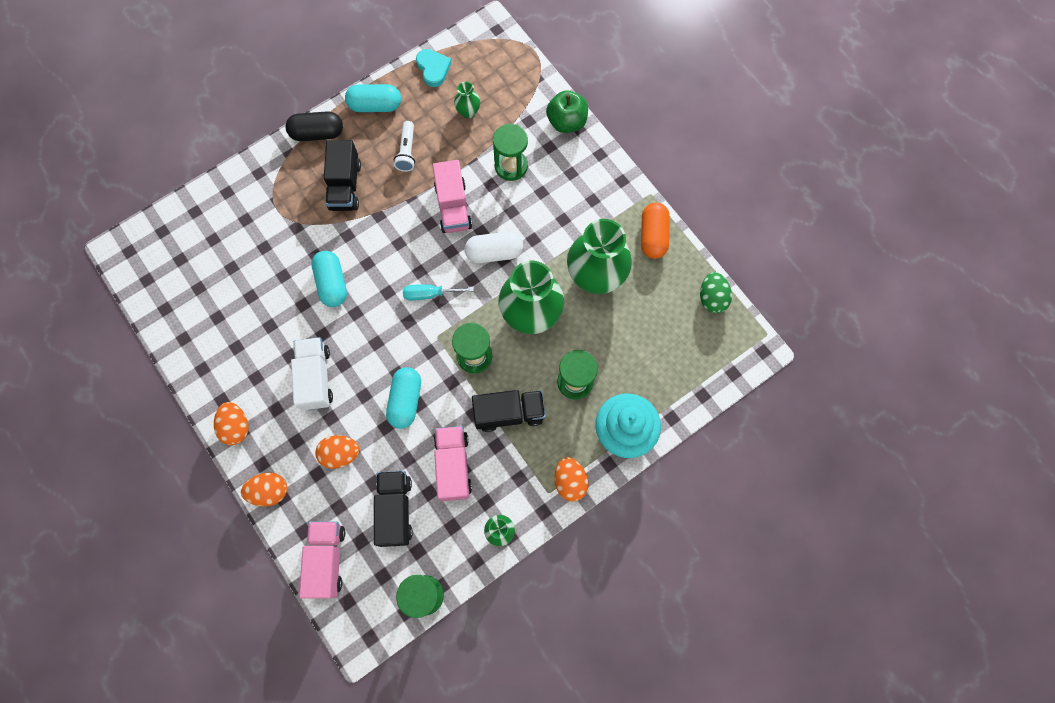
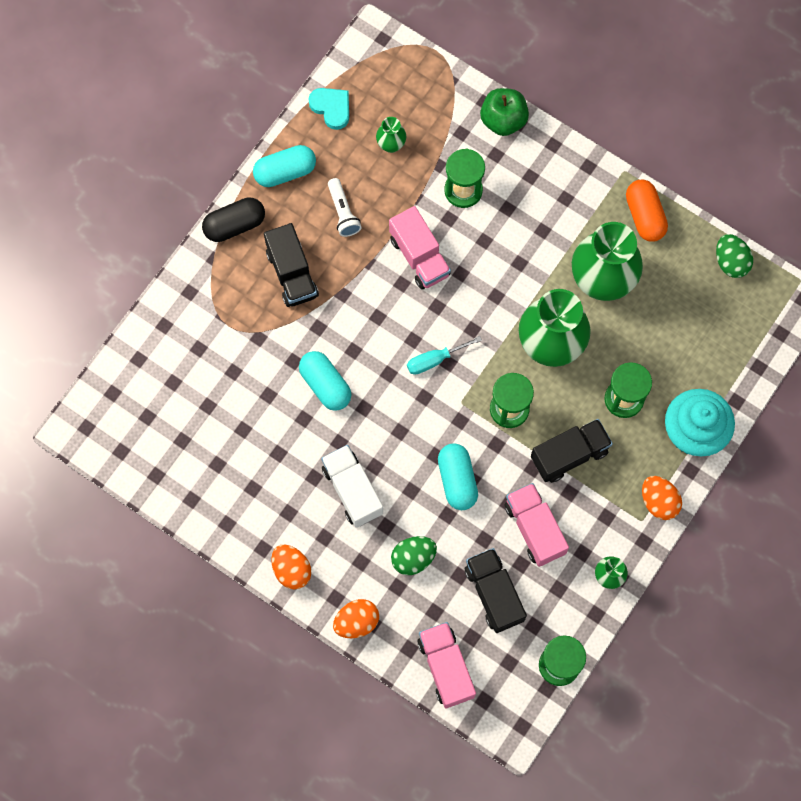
camera: 20 degrees left, 0 degrees up
(340, 454) = (413, 558): orange egg -> green egg
(494, 252) = (484, 292): white capsule -> none

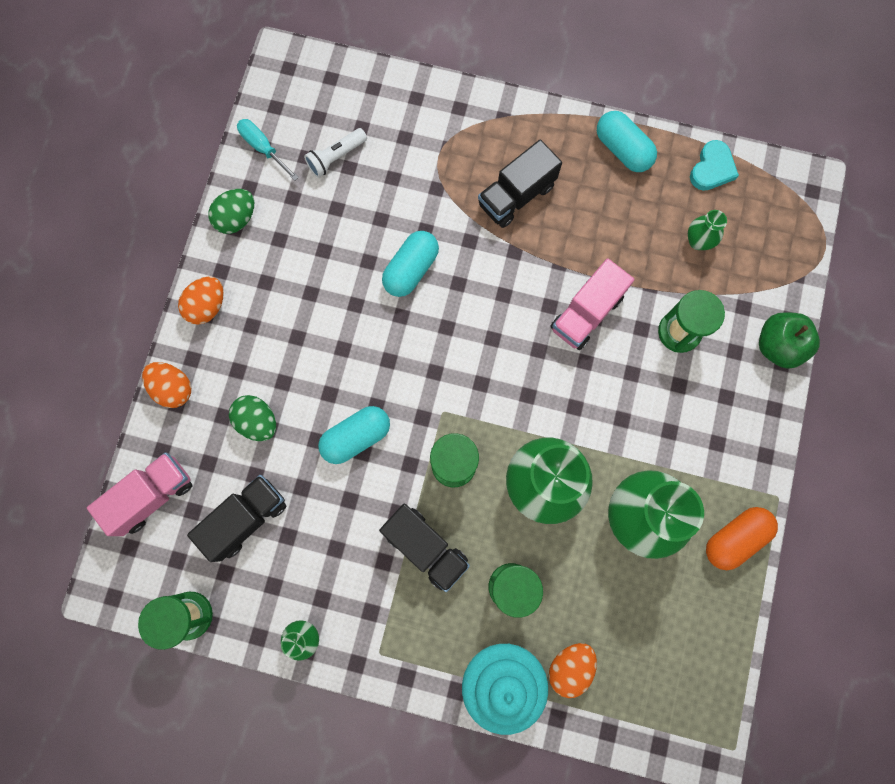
camera: 70 degrees right, 5 degrees up
(235, 225) = (545, 123): black capsule -> none
(343, 212) = (603, 220): white flashlight -> white flashlight (336, 157)
(352, 490) = (309, 335): white truck -> none
(435, 360) = (479, 368): turquoise screwdriver -> turquoise screwdriver (263, 148)
(534, 529) = (331, 537): pink truck -> none
(658, 502) = (407, 666): orange egg -> orange egg (569, 666)
(730, 262) = (721, 657): green egg -> green egg (237, 218)

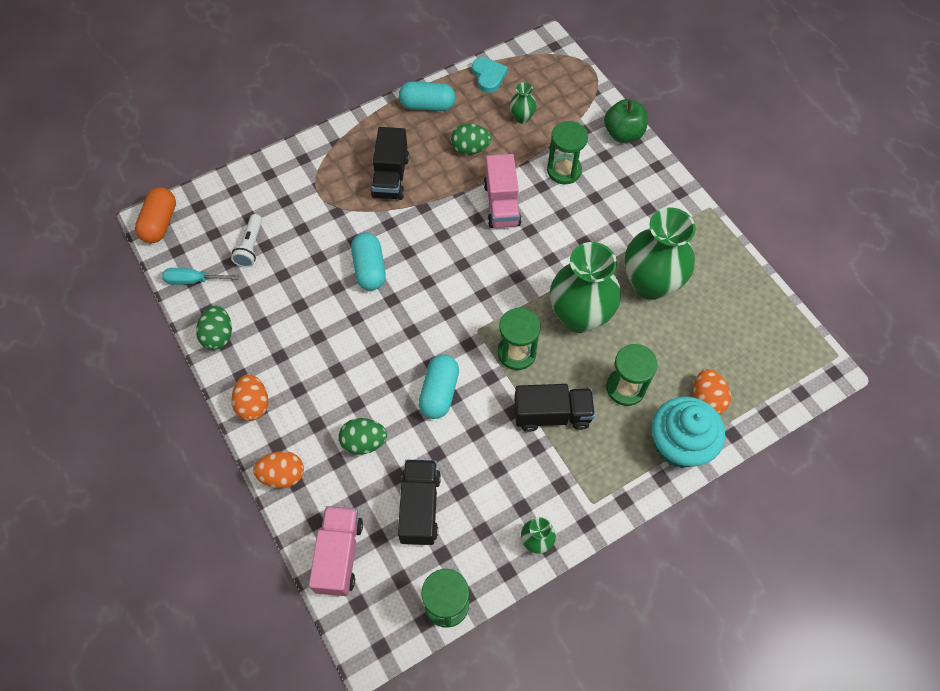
camera: 45 degrees left, 15 degrees down
(615, 231) = (470, 149): none -> green egg
(734, 538) = (712, 248): orange capsule -> orange capsule (160, 223)

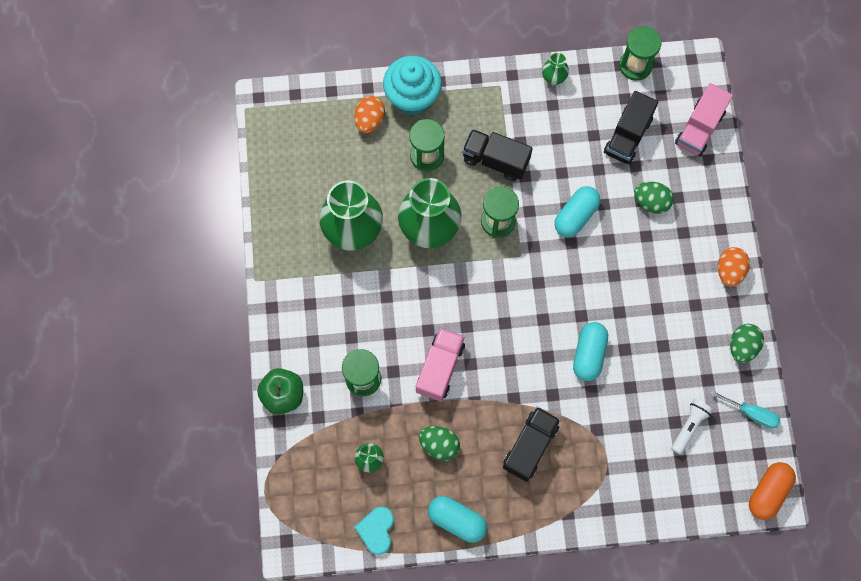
camera: 155 degrees left, 10 degrees up
(283, 475) = (723, 204): orange egg -> none

